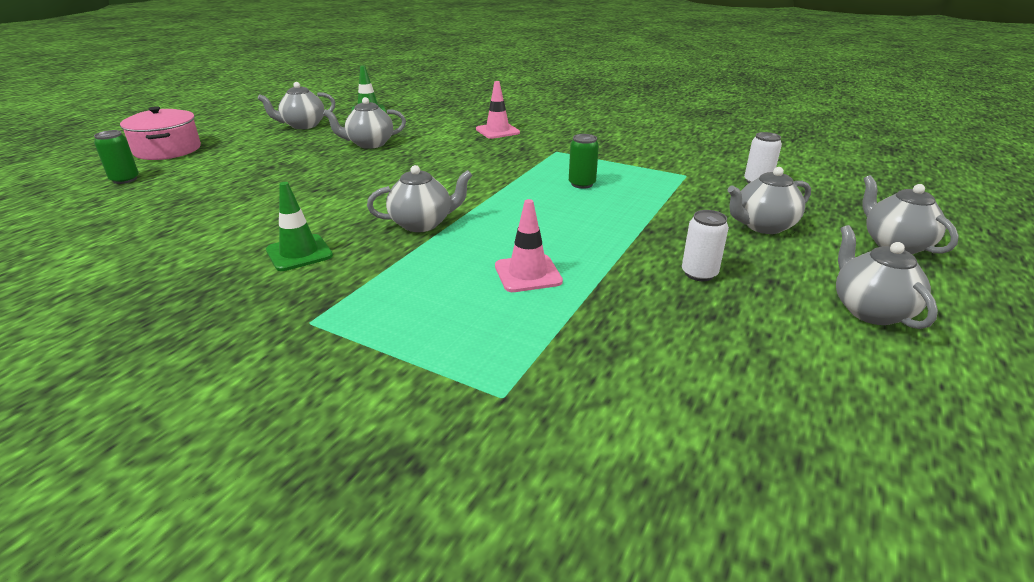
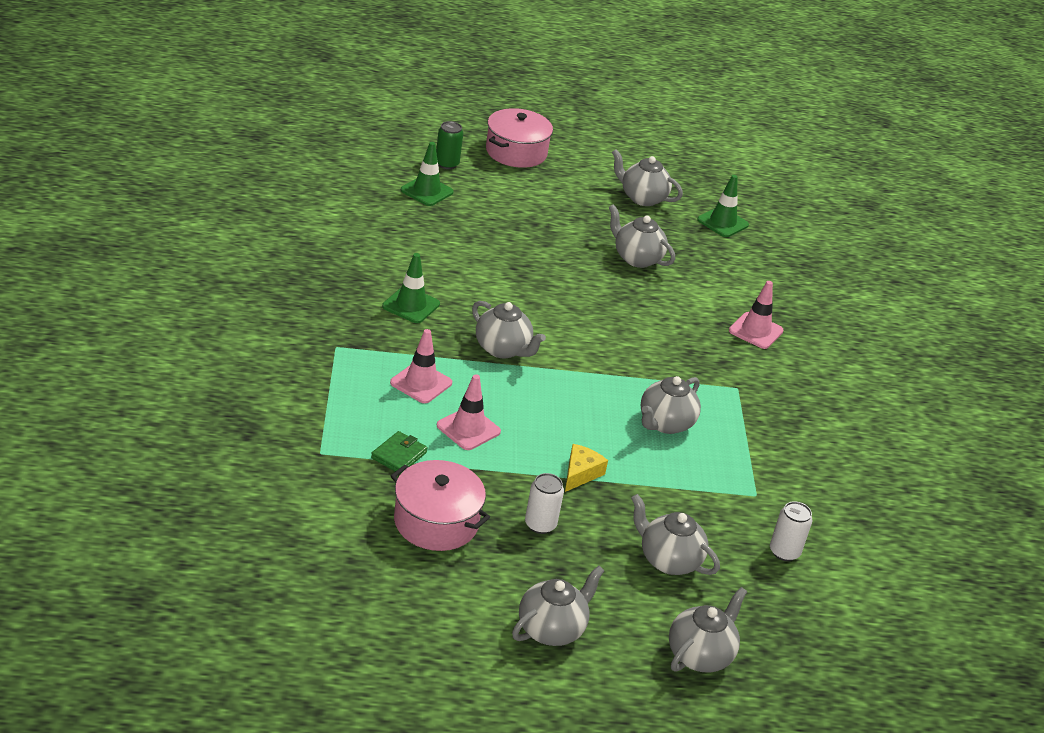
camera: 55 degrees right, 5 degrees up
(144, 198) = (427, 191): none -> green traffic cone
(430, 282) = (421, 383): none -> pink traffic cone
(544, 331) = (399, 455): none -> green wallet
(582, 184) = (665, 424): green can -> grey teapot
(629, 234) = (580, 473): none -> yellow cheese
(677, 338) = (436, 522): none -> pink pot

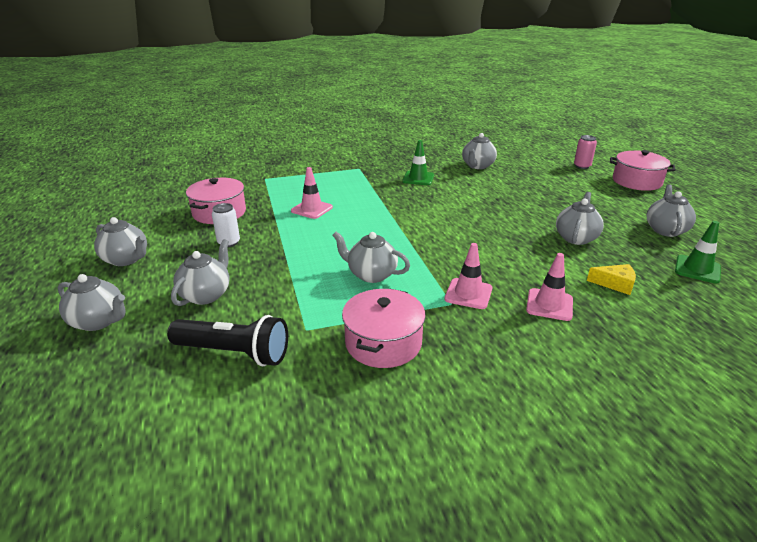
camera: 80 degrees right, 5 degrees down
(399, 455) = (274, 195): green wallet -> none
(421, 383) = (345, 191): pink traffic cone -> pink traffic cone (468, 294)
(427, 191) = (542, 165): green traffic cone -> none
(447, 164) = (582, 166): green can -> pink can
(503, 349) = (403, 208): grey teapot -> grey teapot (477, 166)
(580, 473) = (289, 249): yellow cheese -> yellow cheese (615, 284)
(784, 552) = (234, 353): white can -> black flashlight
(790, 450) = (383, 343): none -> pink pot

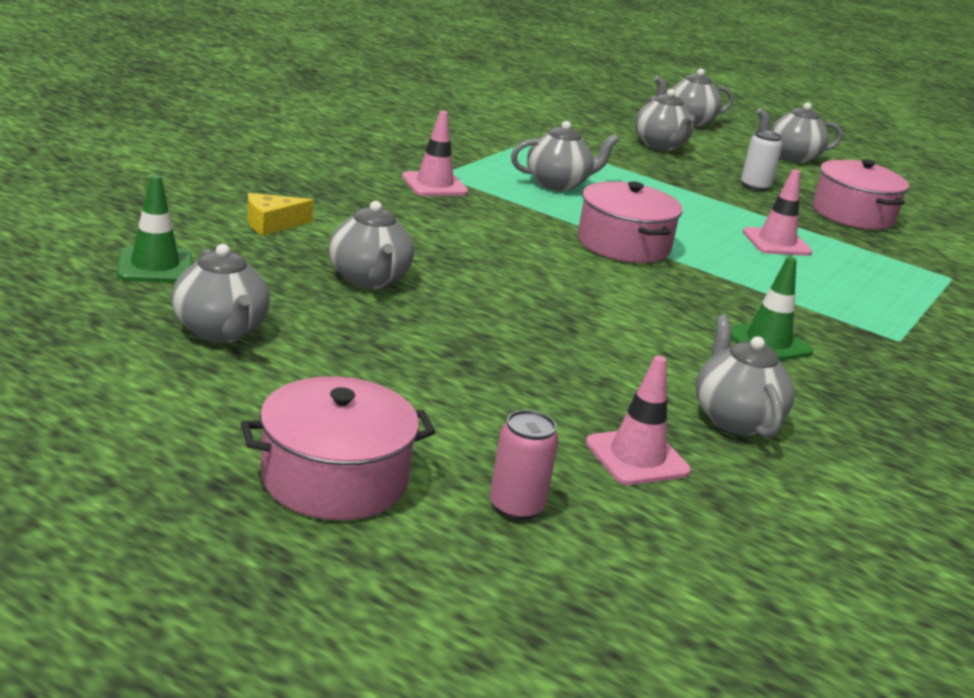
camera: 135 degrees right, 5 degrees down
(234, 353) = (556, 120): black flashlight -> none
(383, 343) = (458, 140): pink pot -> pink pot (623, 244)
(549, 305) = (337, 190): pink traffic cone -> pink traffic cone (637, 457)

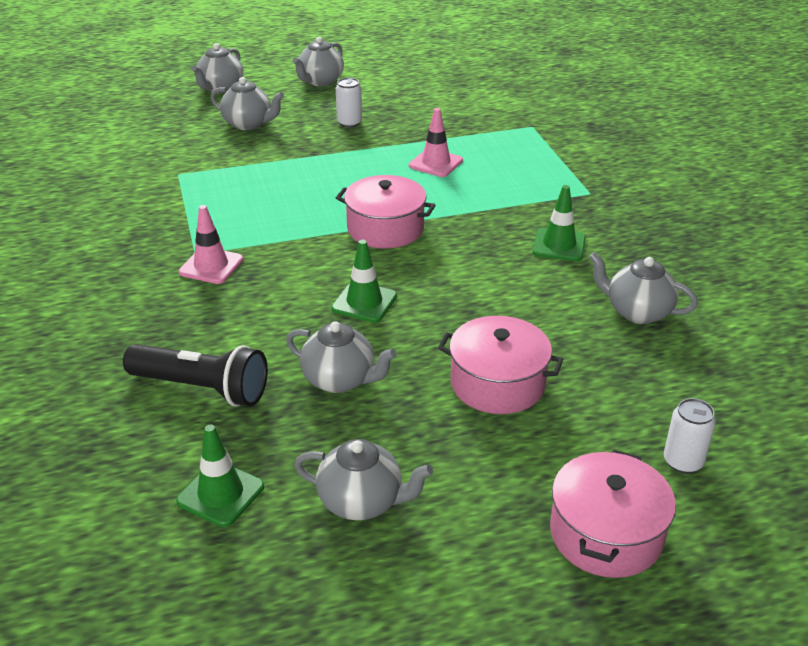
camera: 45 degrees left, 10 degrees up
(272, 224) = (201, 389): yellow cheese -> black flashlight
(495, 262) = (364, 302): none -> green traffic cone
(516, 507) = (683, 461): pink can -> white can
(558, 184) = (266, 205): grey teapot -> none
(637, 457) = (656, 378): pink traffic cone -> none
(853, 214) = (423, 110): pink pot -> pink pot (497, 383)

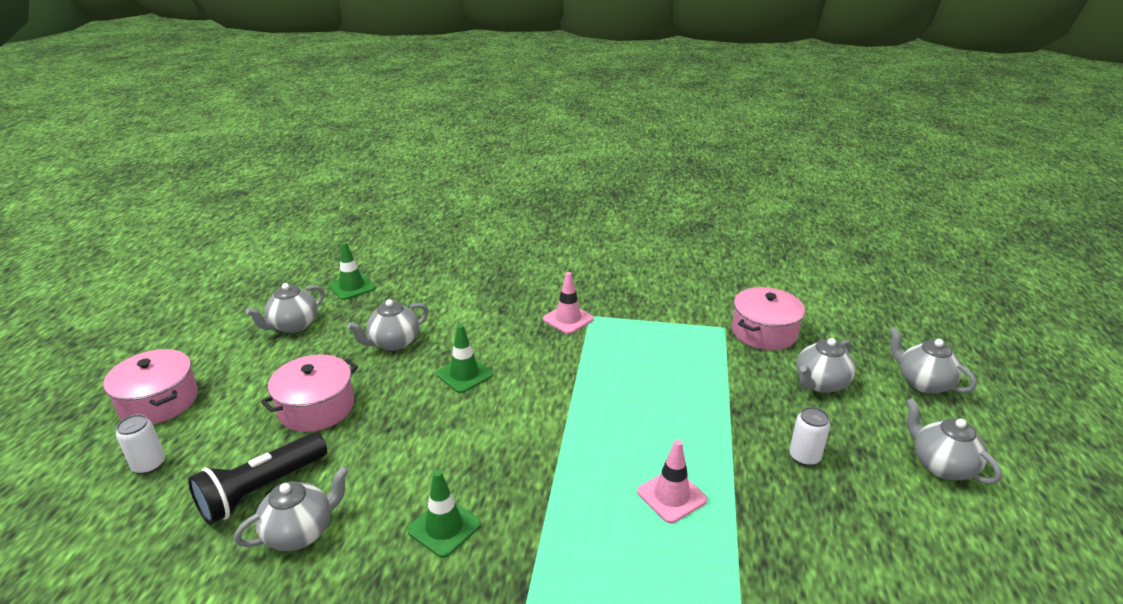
camera: 115 degrees right, 5 degrees down
(201, 389) = (438, 294): black flashlight -> black flashlight (261, 489)
(385, 228) = (560, 416): pink pot -> pink pot (764, 332)

